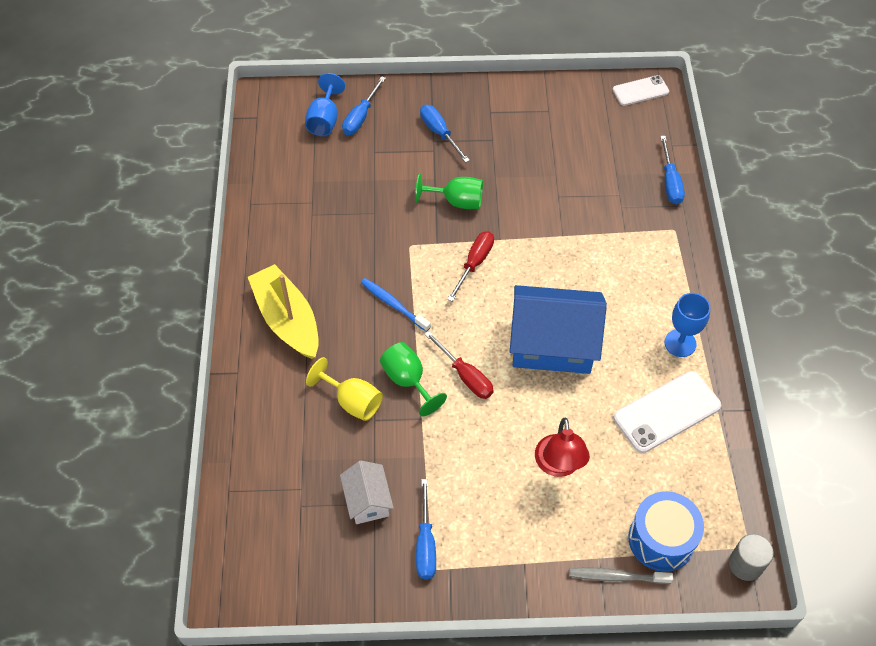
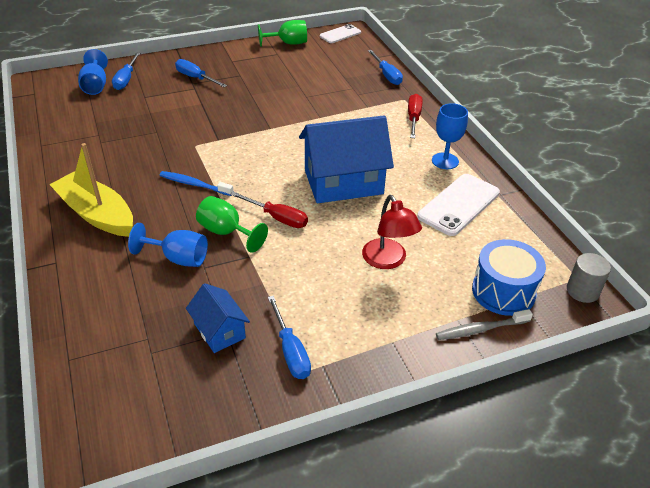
camera: 20 degrees left, 15 degrees down
(352, 401) = (178, 258): yellow goblet -> blue goblet
(367, 501) = (219, 331): white house -> blue house
(456, 201) = (225, 113): green goblet -> green goblet (288, 43)
(474, 263) = (255, 146): red screwdriver -> red screwdriver (413, 118)

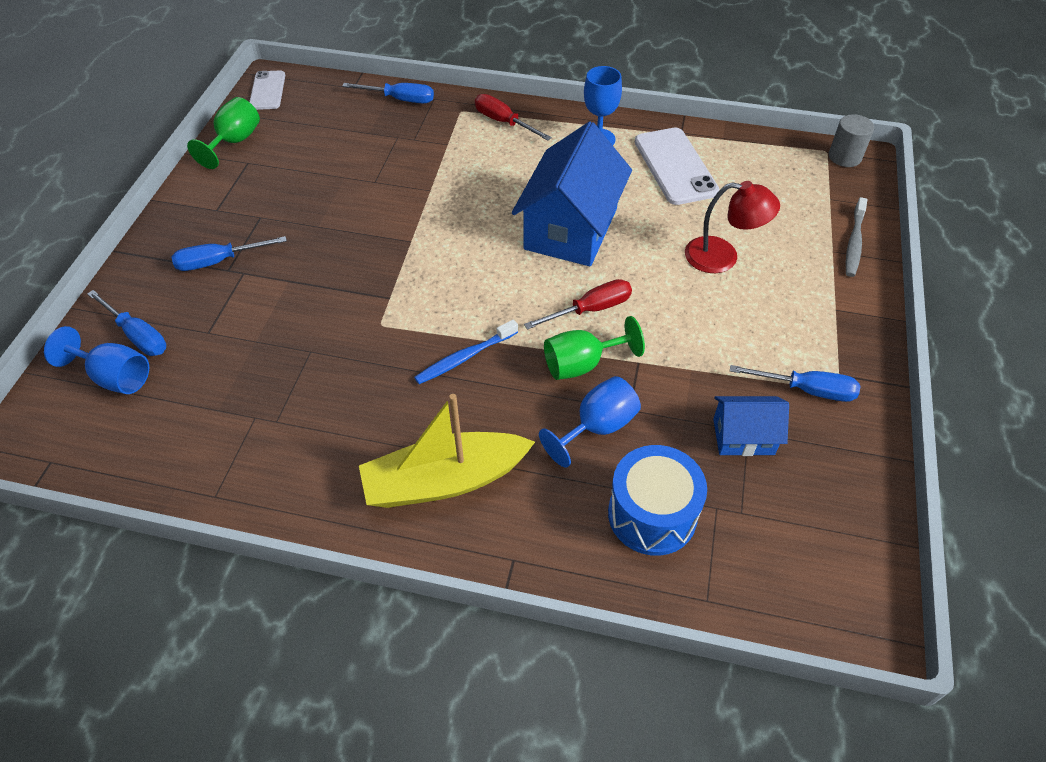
camera: 55 degrees left, 10 degrees up
(503, 291) = (815, 203): blue drum -> blue drum (652, 514)

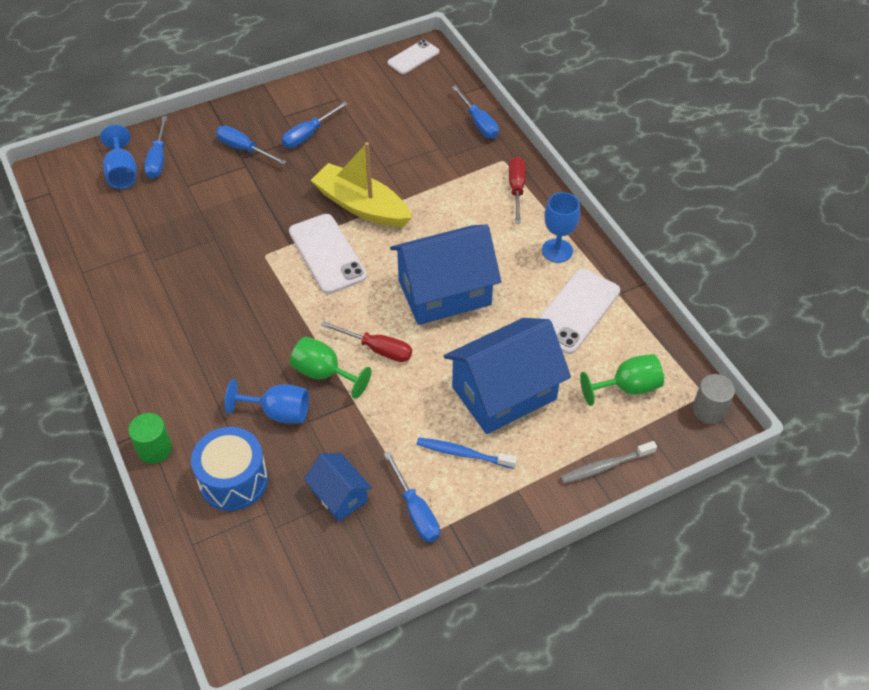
camera: 50 degrees right, 0 degrees up
(234, 142) = (349, 79): green goblet -> green goblet (627, 387)
(265, 206) = (308, 135): none -> blue screwdriver
(434, 278) = (327, 254): none -> white phone
(444, 480) = (174, 363): yellow boat -> yellow boat (361, 206)
(464, 357) = (275, 312): blue toothbrush -> blue toothbrush (463, 454)
(547, 565) = (154, 449): none -> green cylinder
(722, 257) = (504, 393): red lamp -> blue house

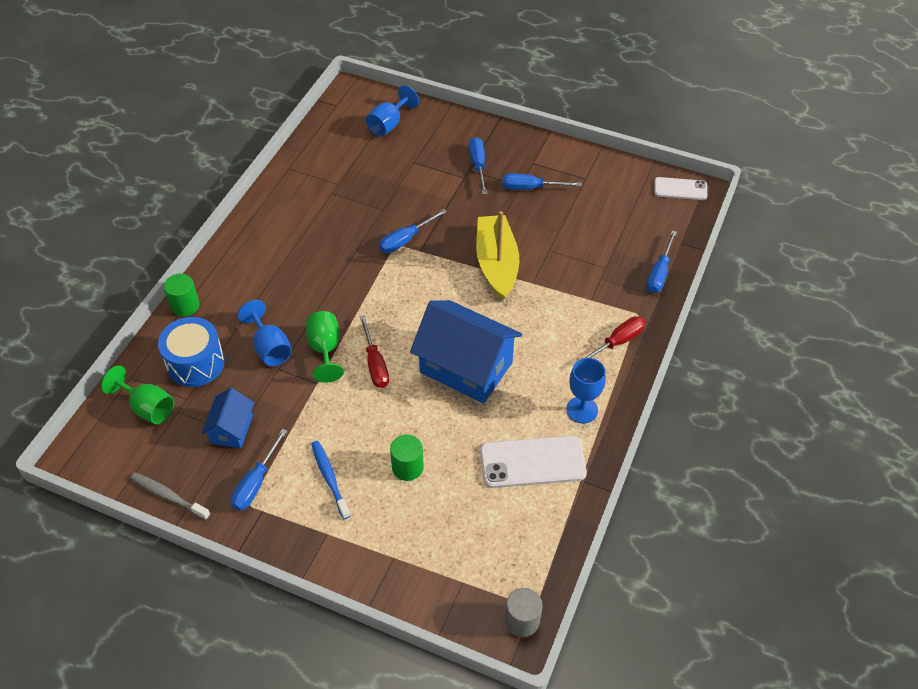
camera: 50 degrees right, 0 degrees up
(158, 159) = (420, 132): blue screwdriver -> blue screwdriver (406, 240)
(327, 254) = (432, 276): white phone -> none
(504, 393) = (407, 467): blue house -> green cylinder
(605, 466) = (399, 579): grey toothbrush -> grey toothbrush (168, 496)
(627, 387) = (490, 546): green goblet -> green goblet (147, 407)

